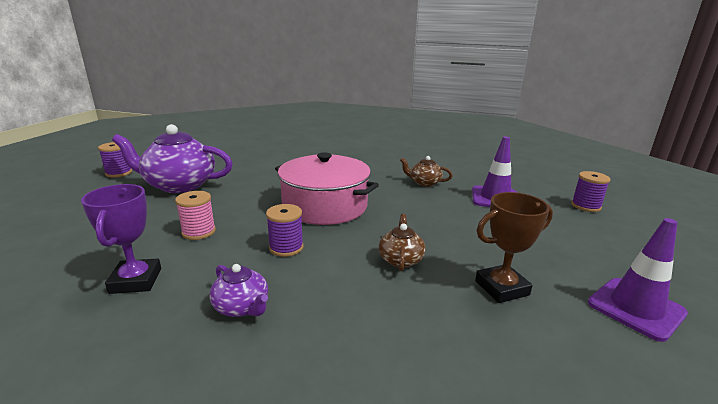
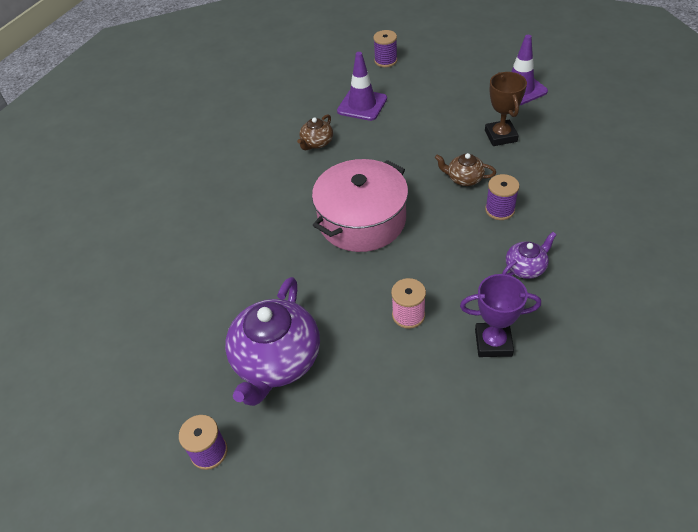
camera: 75 degrees left, 25 degrees up
(286, 247) = (443, 247): purple spool -> purple spool (500, 210)

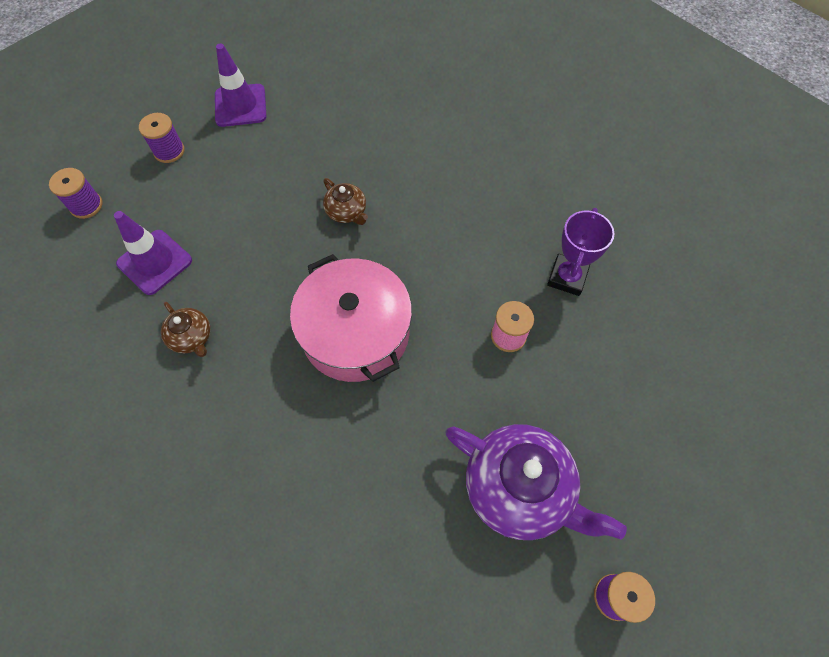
camera: 75 degrees left, 15 degrees up
(464, 178) = (347, 212): brown teapot -> brown teapot turned 75 degrees counterclockwise
(500, 136) = (303, 154): brown trophy -> none
(500, 210) = (408, 201): purple spool -> purple spool (169, 151)
(526, 267) = (491, 213): purple teapot -> none

